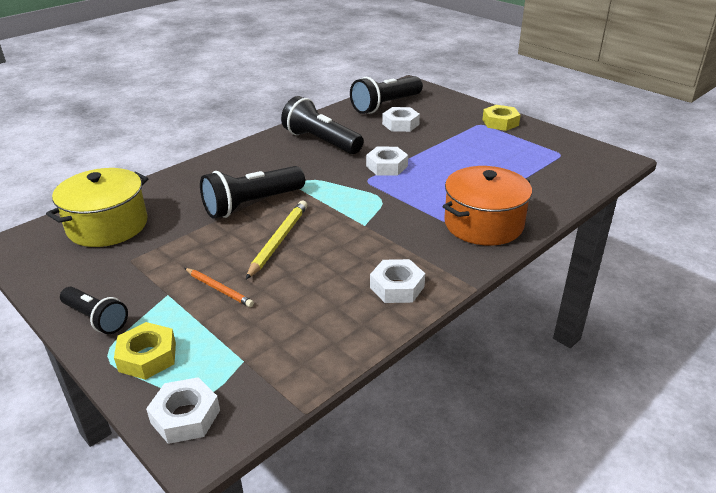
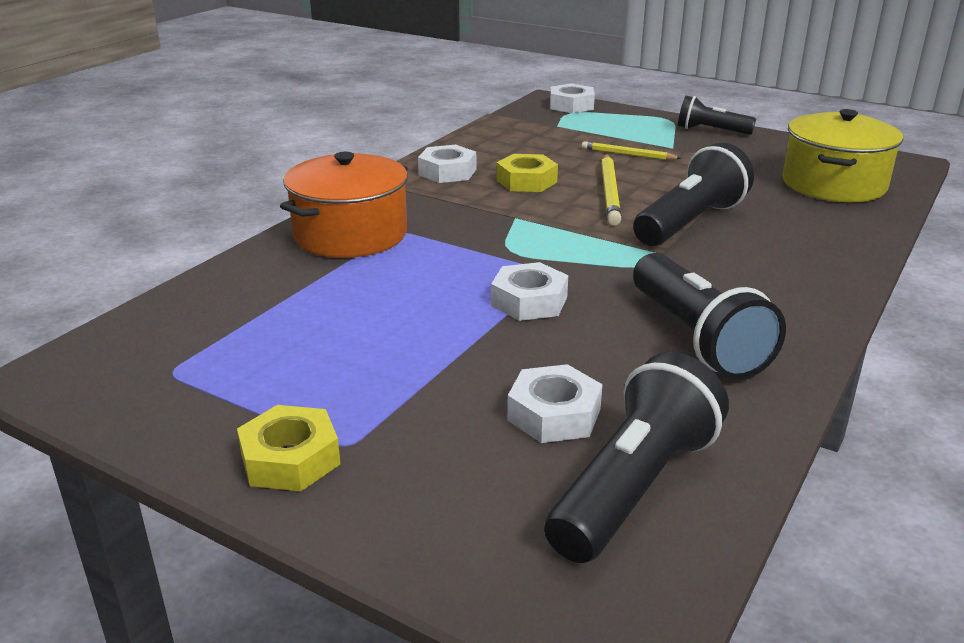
camera: 165 degrees right, 5 degrees down
(147, 357) = (635, 120): yellow nut -> yellow nut (526, 181)
(219, 289) = (628, 154): orange pencil -> yellow pencil
(321, 142) = (696, 338): black flashlight -> black flashlight turned 45 degrees clockwise

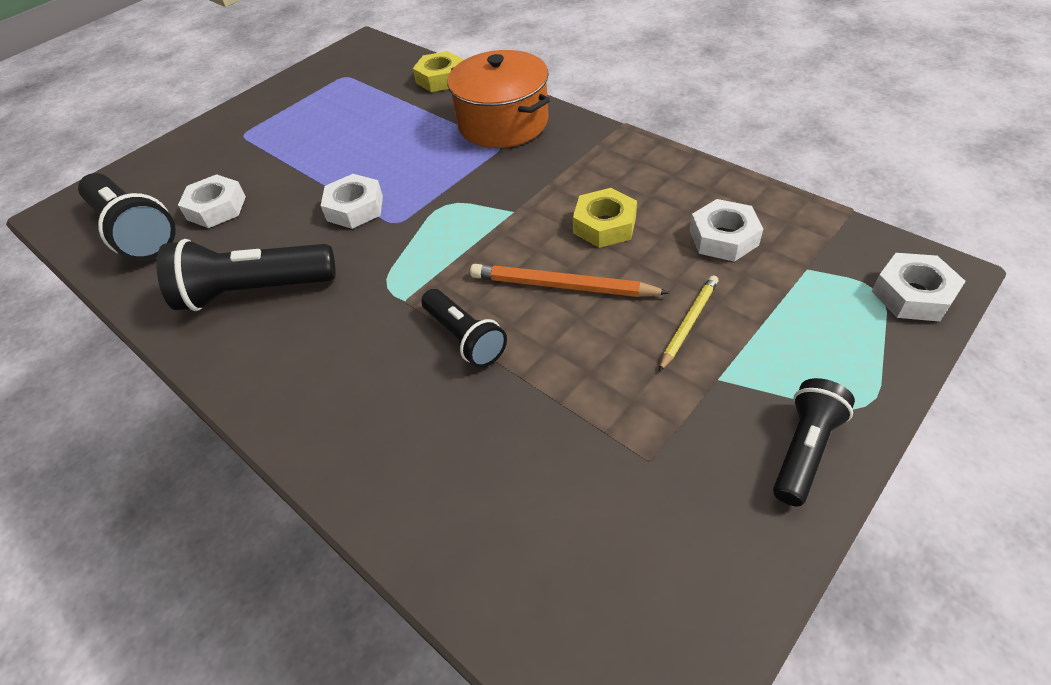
camera: 105 degrees right, 20 degrees up
(290, 459) = (243, 119): yellow nut -> yellow nut (440, 78)
(447, 172) = (637, 172): white nut -> white nut (723, 237)
(610, 192) = (562, 286): yellow pencil -> orange pencil
(689, 222) = (465, 337): black flashlight -> black flashlight, size x0.62
(833, 184) = (550, 544): yellow pot -> none

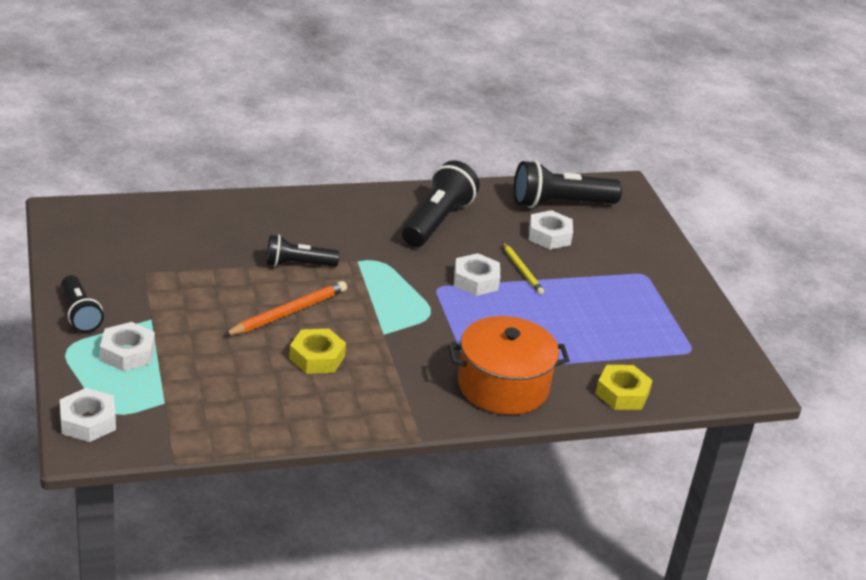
camera: 115 degrees right, 15 degrees down
(688, 323) = (196, 334): yellow pencil -> yellow pencil (522, 270)
(723, 237) = (235, 392): white nut -> white nut (127, 353)

